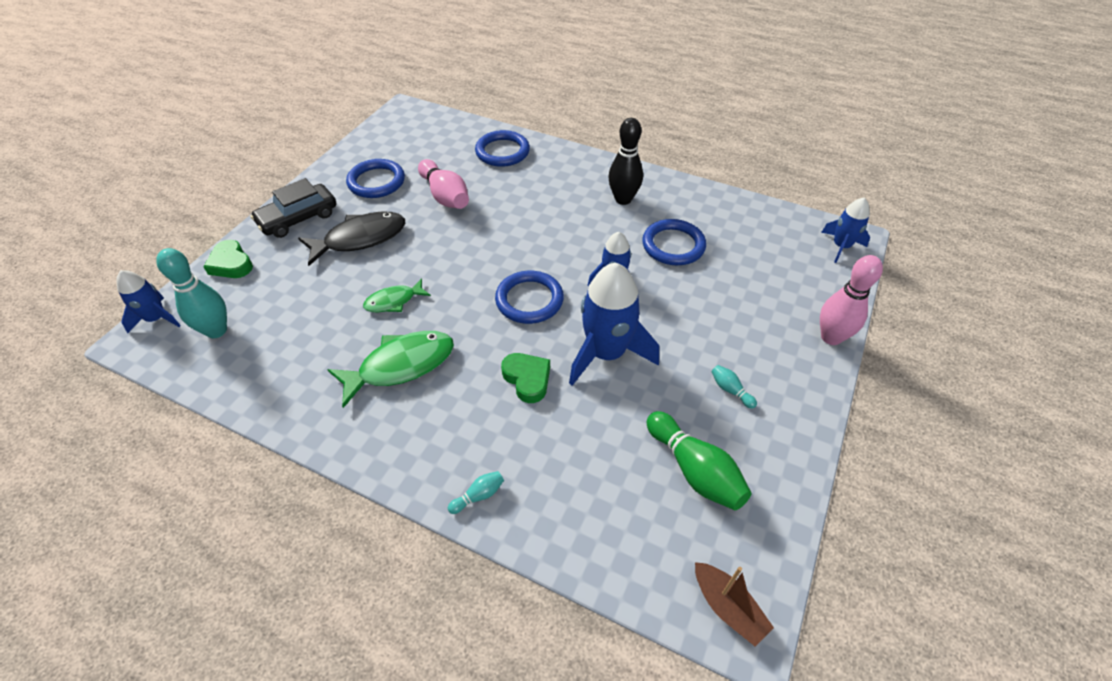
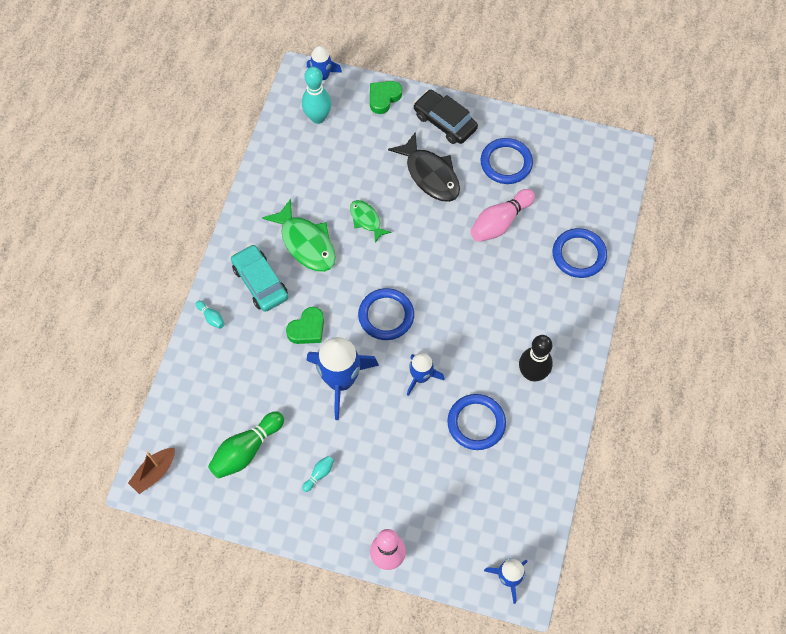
camera: 80 degrees right, 15 degrees up
(441, 425) = (260, 282): none -> turquoise car

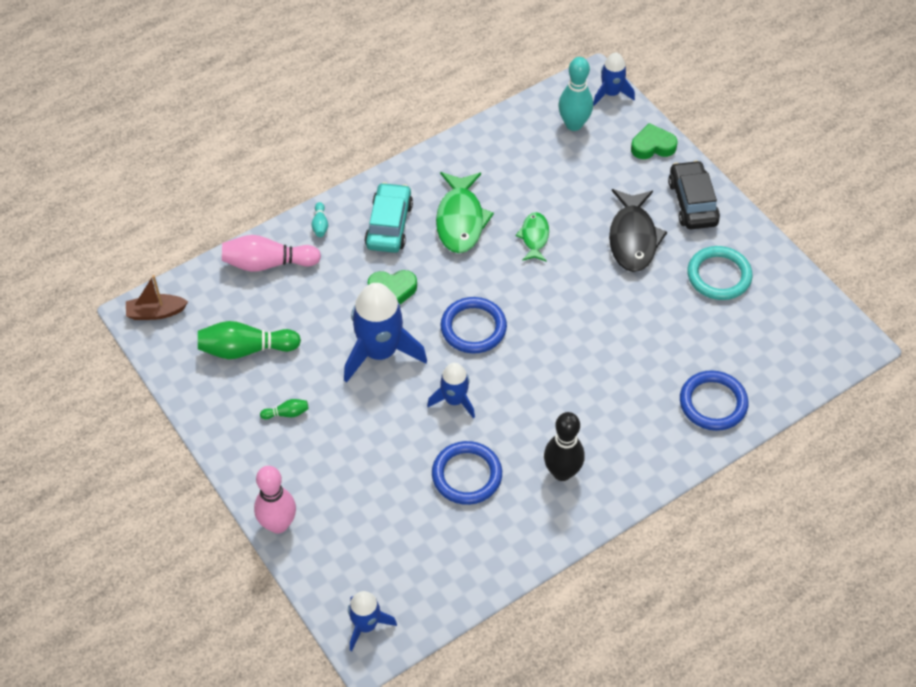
camera: 40 degrees right, 10 degrees down
(319, 474) = (287, 413): turquoise bowling pin -> green bowling pin
(500, 222) = (661, 322): pink bowling pin -> pink bowling pin (268, 263)
(506, 163) = (719, 276): blue ring -> turquoise ring

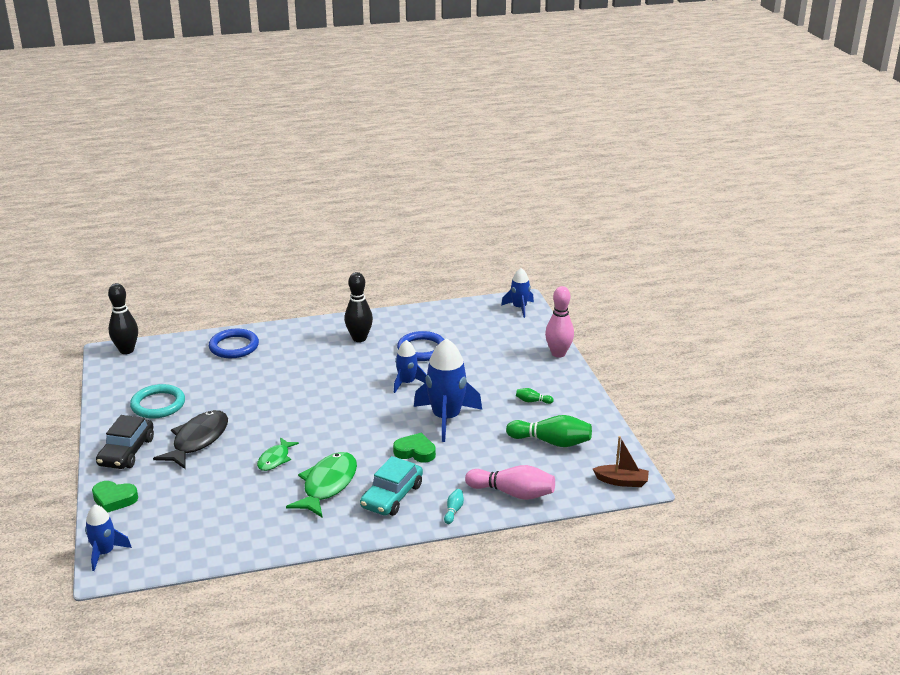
camera: 160 degrees left, 25 degrees down
(473, 328) = (366, 416): blue ring -> none
(574, 124) = (165, 535): turquoise bowling pin -> none
(838, 353) = (126, 350): none -> black bowling pin

